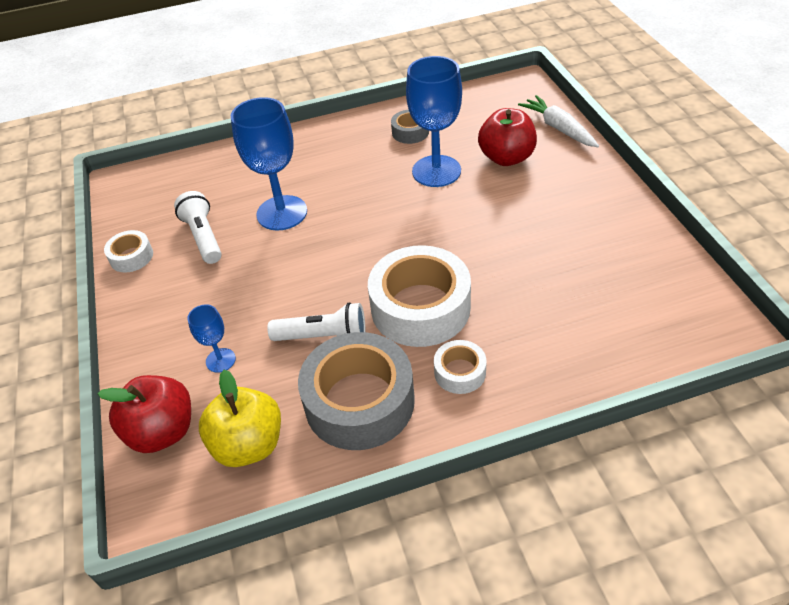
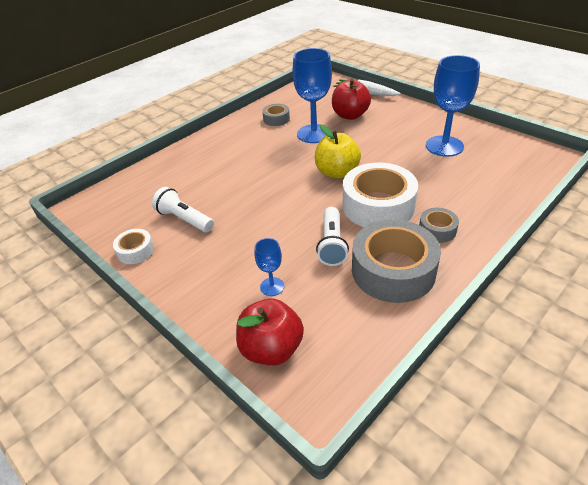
camera: 30 degrees left, 5 degrees down
(248, 445) = (344, 328): yellow apple -> yellow apple (337, 172)
(282, 213) = (231, 187): blue goblet -> blue goblet (444, 146)
(324, 336) = (332, 244): white flashlight -> white flashlight turned 120 degrees clockwise
(460, 372) = (437, 230): white tape -> grey tape

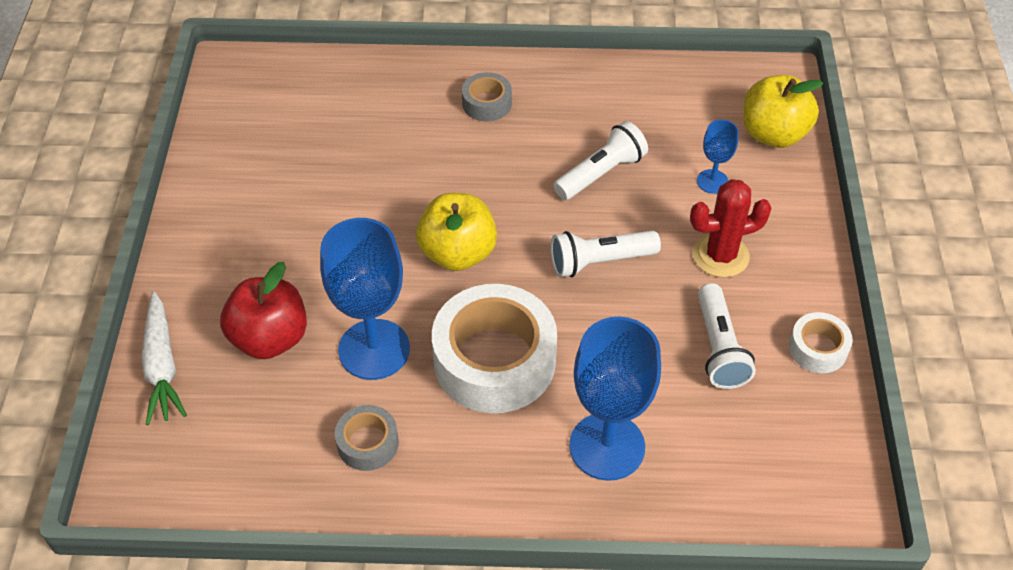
camera: 135 degrees left, 10 degrees up
(224, 254) = (721, 256): none -> red cactus
(271, 349) = (773, 134): red apple -> yellow apple
(277, 210) = (599, 262): none -> white flashlight
(378, 206) = (491, 172): white tape -> white tape (494, 360)
(393, 270) = (587, 106): grey tape -> none
(444, 146) = (285, 174): blue goblet -> blue goblet (607, 446)

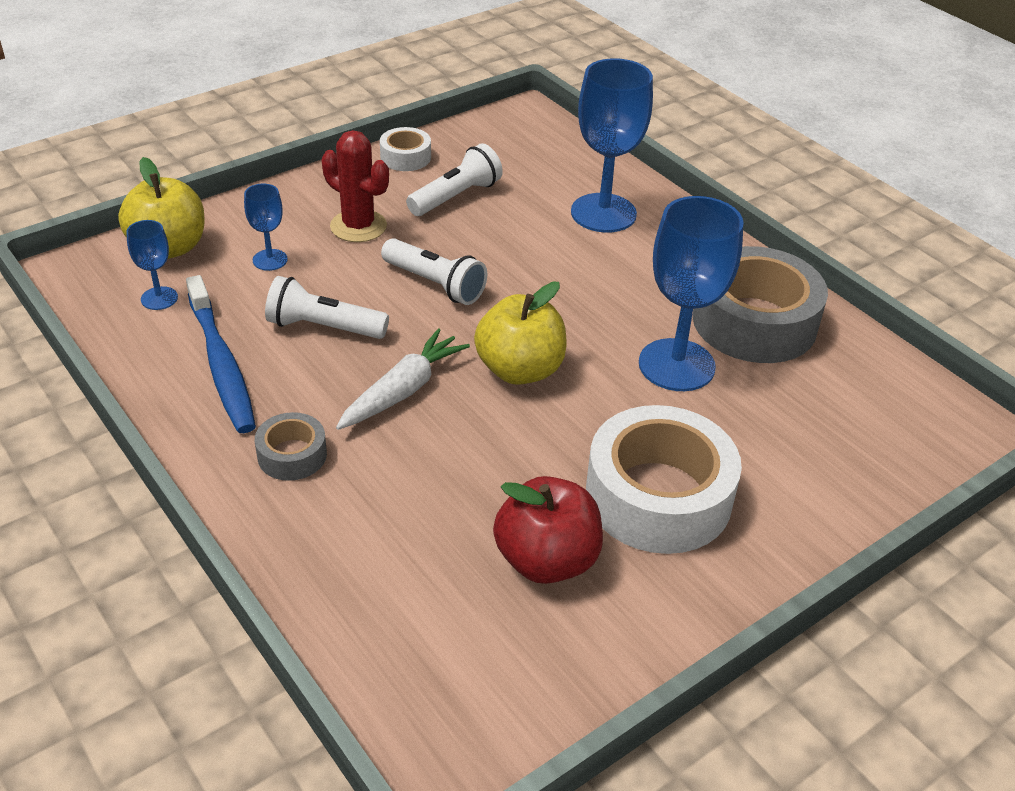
camera: 130 degrees left, 10 degrees down
(162, 366) = (867, 489): white carrot -> white carrot (403, 390)
(270, 338) = (749, 436): red apple -> red apple (546, 560)
(368, 443) = (754, 322): grey tape -> grey tape, size x2.09
(494, 360) = (602, 295): white tape -> white tape (658, 496)
(605, 108) = (221, 363): none -> blue toothbrush
(708, 106) = (159, 298): none -> blue goblet

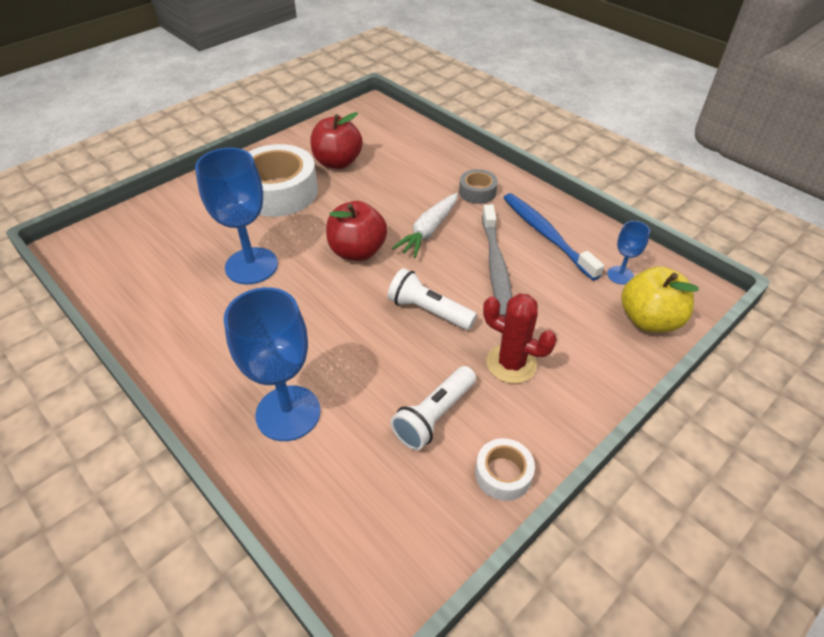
camera: 175 degrees right, 5 degrees up
(270, 260) = (564, 318): blue goblet -> none
(323, 327) = (496, 266): white flashlight -> grey toothbrush
(520, 370) = (357, 251): yellow apple -> red apple
(754, 322) = (183, 306): grey tape -> none

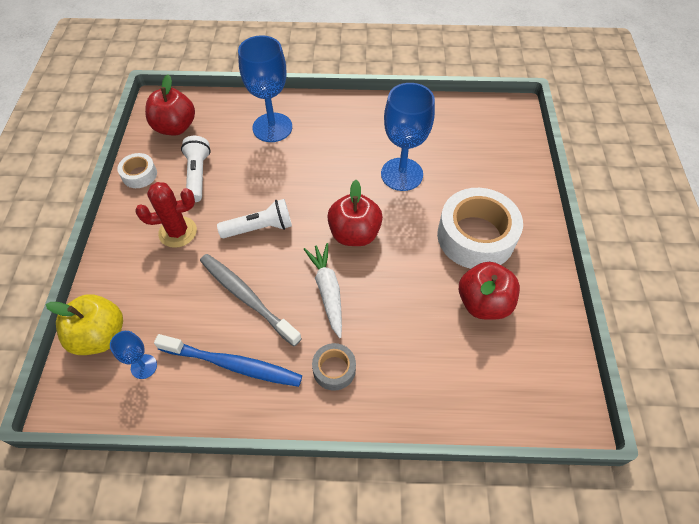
camera: 135 degrees right, 10 degrees up
(397, 520) = (175, 127): none -> red apple

